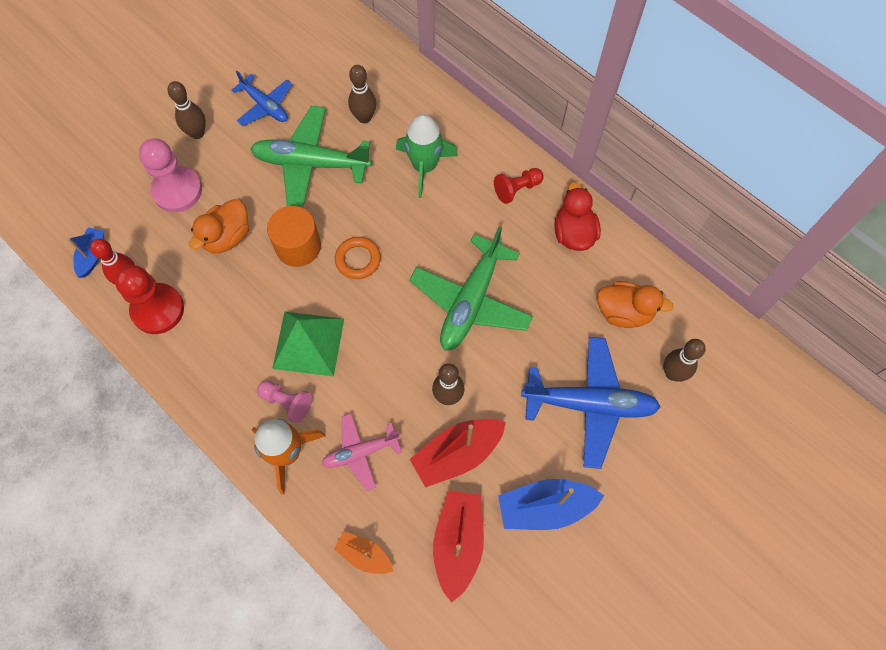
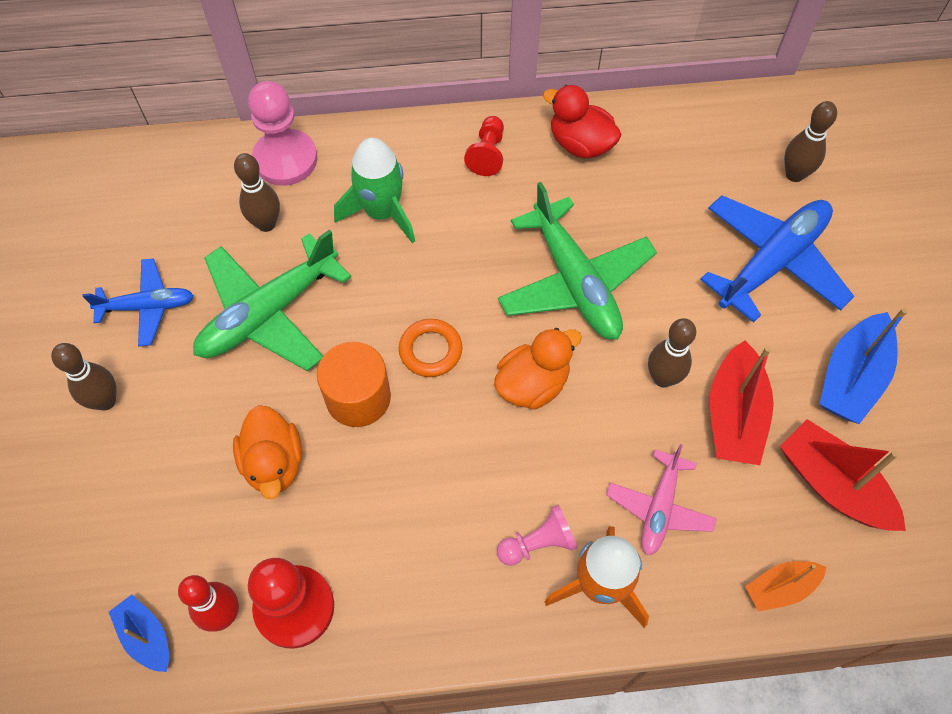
camera: 50 degrees left, 5 degrees down
(177, 190) = (158, 475): pink pawn -> pink pawn (285, 159)
(308, 343) = (486, 470): green pyramid -> none
(624, 312) = (700, 166): orange duck -> orange duck (532, 384)

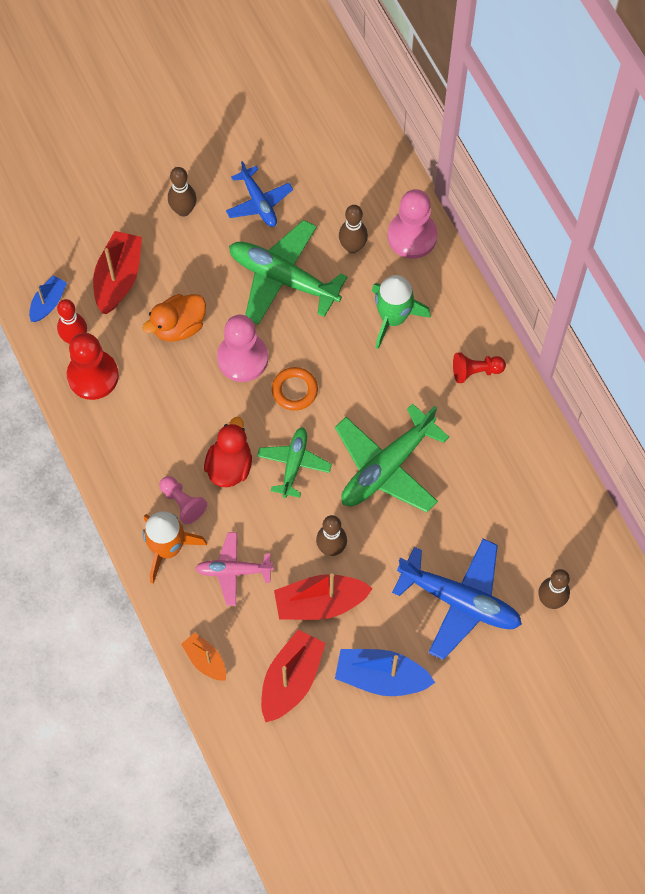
camera: 70 degrees right, 5 degrees up
(160, 521) = (118, 278): none -> red boat
(358, 397) = (242, 358): orange cylinder -> pink pawn
(532, 384) = (294, 464): orange duck -> green plane
(580, 144) = (513, 434): red duck -> red duck (229, 466)

